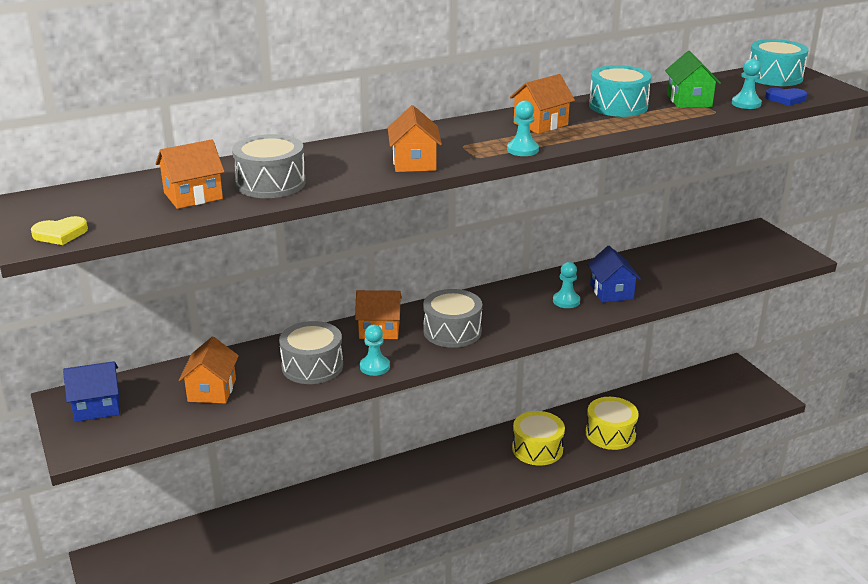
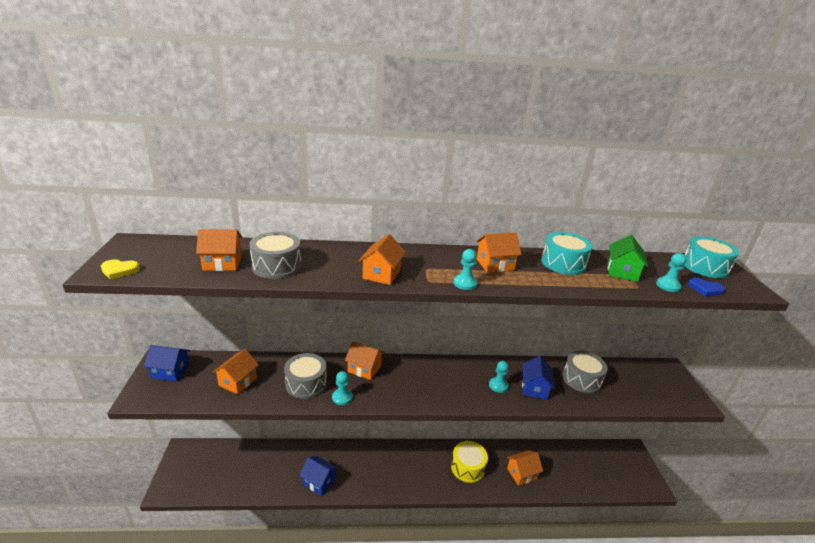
camera: 20 degrees right, 0 degrees up
(343, 528) = (319, 482): none -> blue house
(452, 331) = (408, 385): grey drum -> grey drum (581, 379)
(610, 434) = (522, 473): yellow drum -> orange house

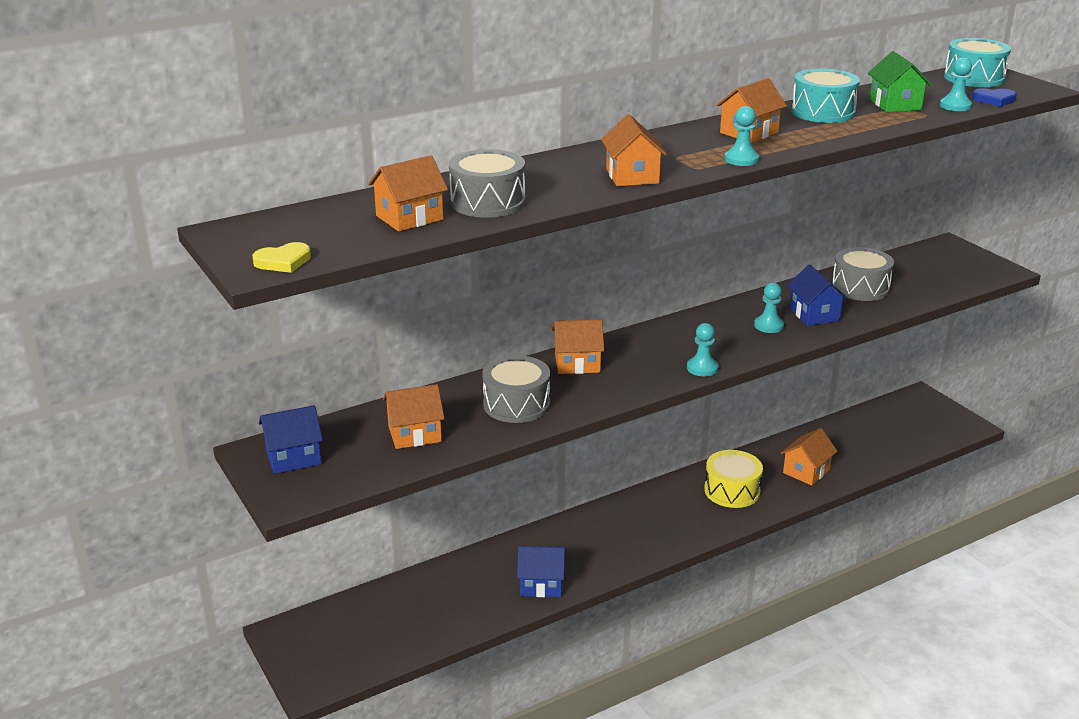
camera: 25 degrees left, 0 degrees up
(238, 381) = (414, 434): orange house -> orange house turned 75 degrees clockwise
(342, 397) = (584, 402): turquoise pawn -> turquoise pawn (702, 368)

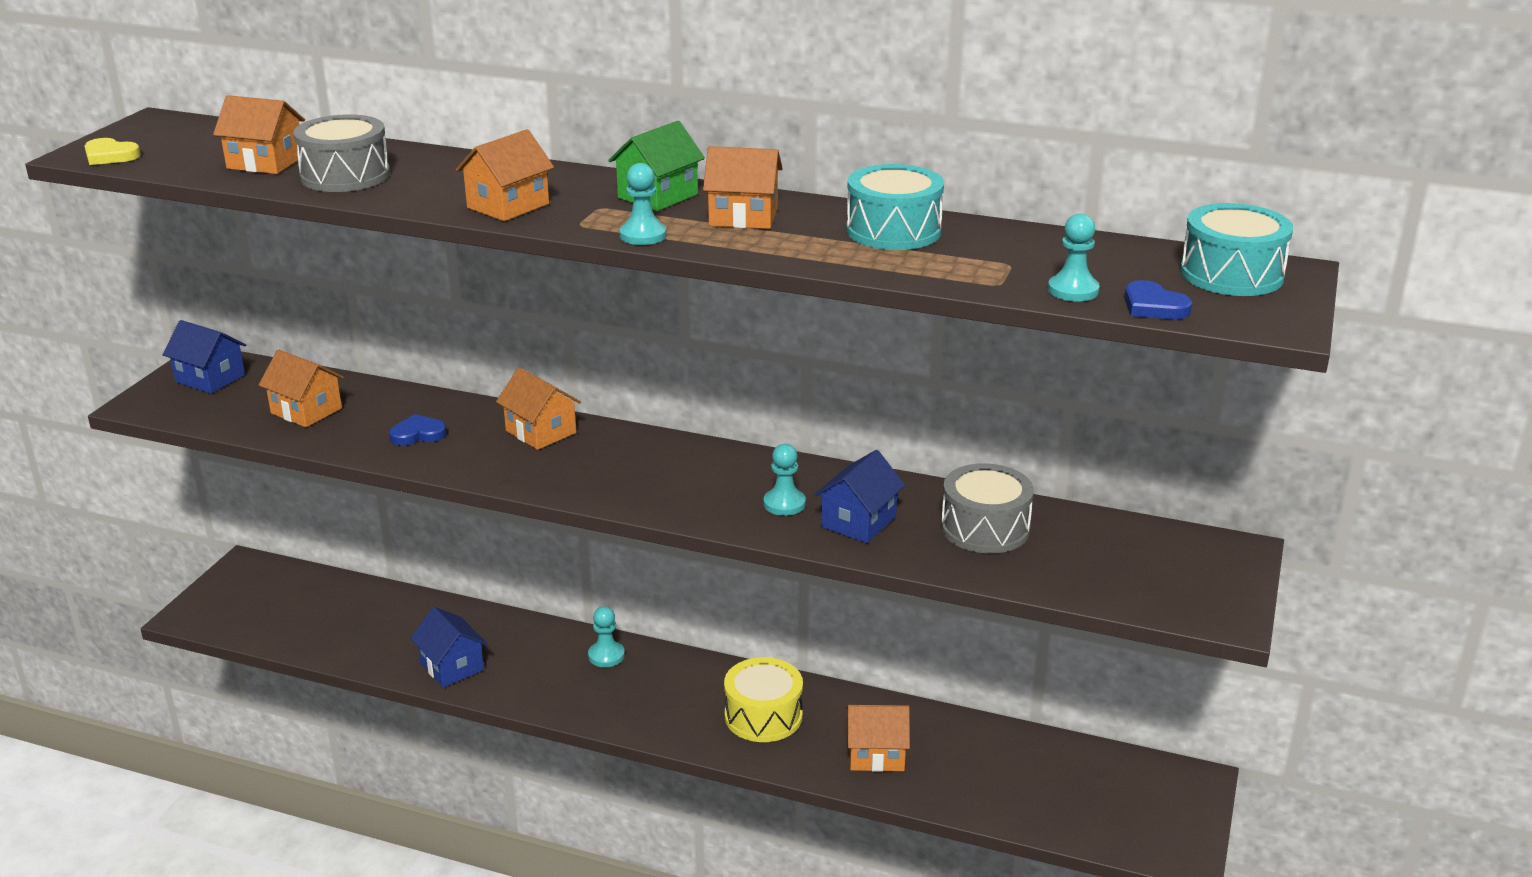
camera: 50 degrees right, 0 degrees up
(516, 404) = (418, 434): grey drum -> blue heart
(702, 368) = (622, 500): turquoise pawn -> turquoise pawn (606, 656)
(895, 104) = (1005, 258): green house -> green house (658, 196)

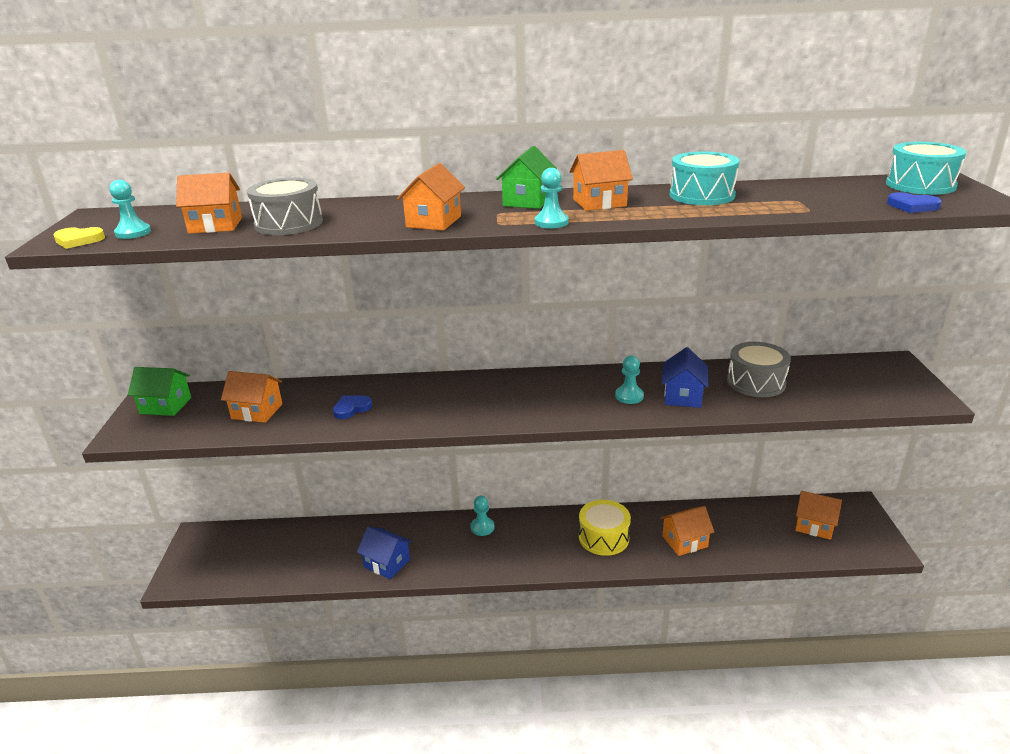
camera: 20 degrees left, 0 degrees up
(210, 378) = (165, 405): blue house -> green house
(541, 432) = (435, 388): orange house -> orange house (814, 525)
(1073, 290) = (855, 206): turquoise pawn -> turquoise pawn (133, 233)

